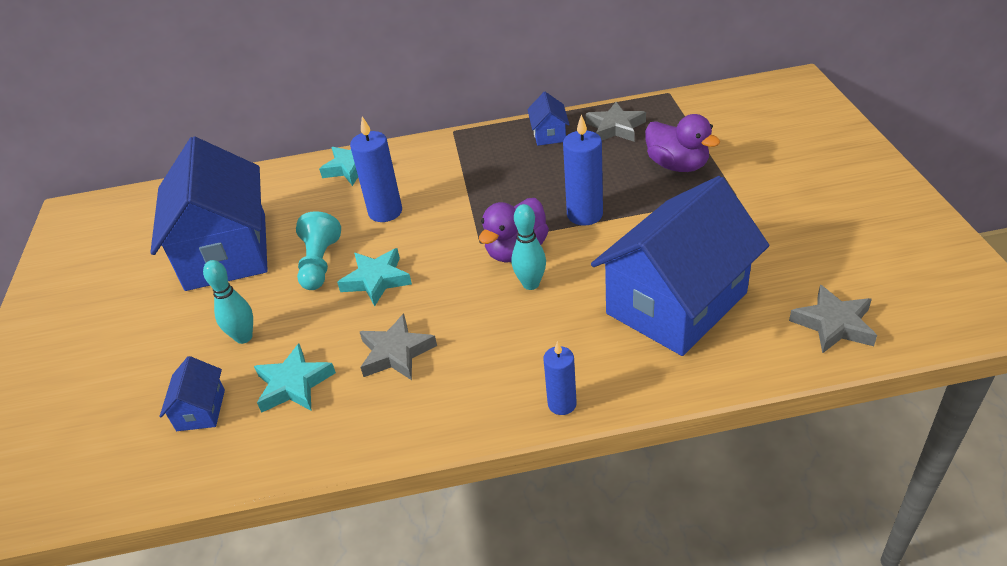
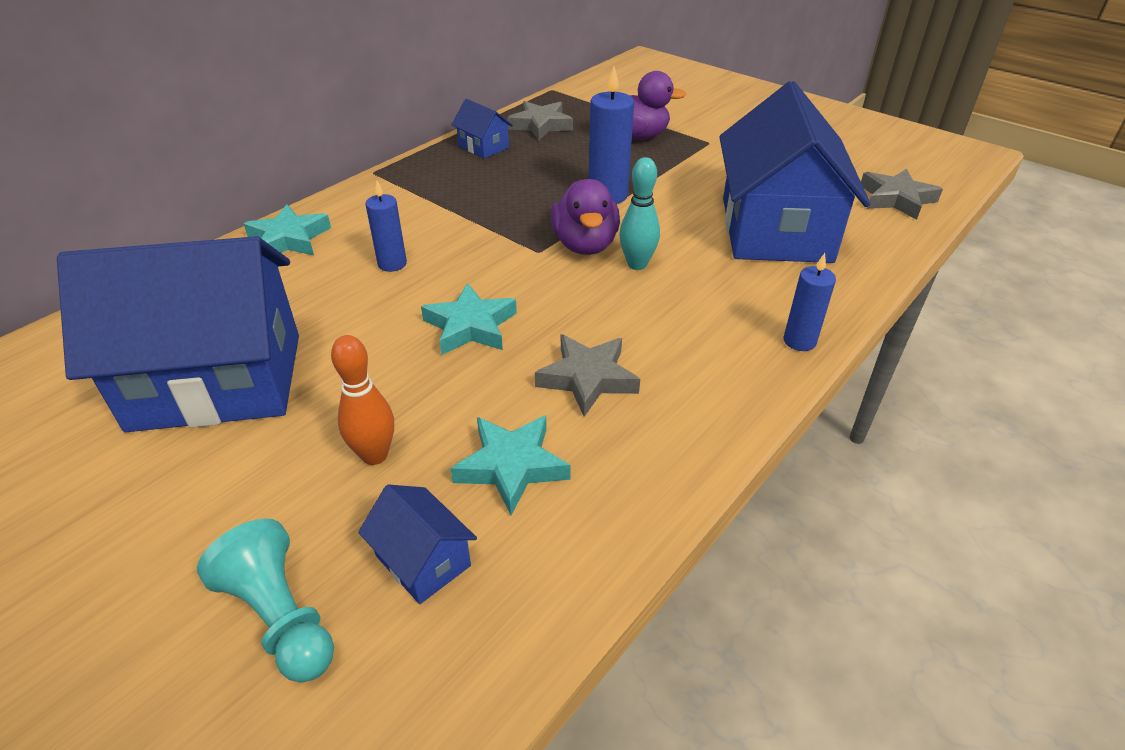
camera: 45 degrees left, 0 degrees up
(226, 251) = (217, 381): blue house -> blue house turned 45 degrees counterclockwise
(244, 337) = (374, 455): turquoise bowling pin -> orange bowling pin
(319, 264) = (375, 340): turquoise pawn -> turquoise pawn (280, 617)
(385, 212) = (392, 264): blue candle -> blue candle, size x0.63

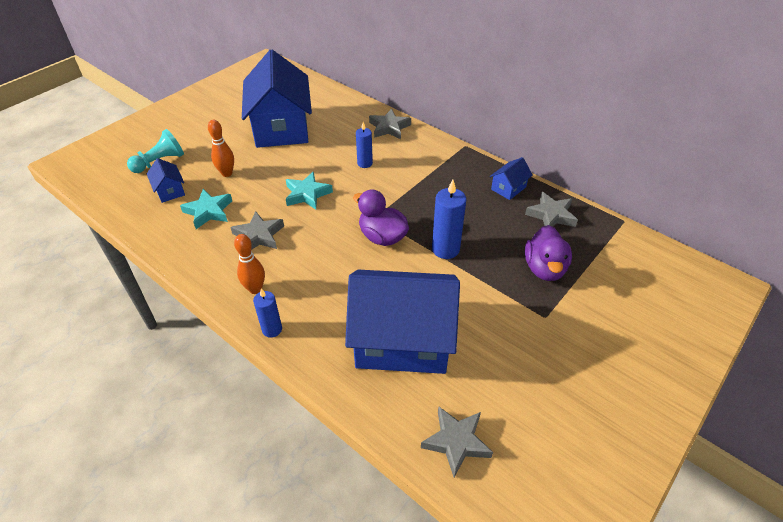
camera: 90 degrees right, 5 degrees up
(289, 239) = (389, 127): turquoise star -> grey star
(423, 561) = (170, 191): blue house -> blue house turned 75 degrees counterclockwise
(585, 245) = (382, 237): purple duck -> purple duck turned 45 degrees clockwise
(637, 264) = (359, 260): turquoise bowling pin -> none
(721, 368) = (255, 289): none -> orange bowling pin

